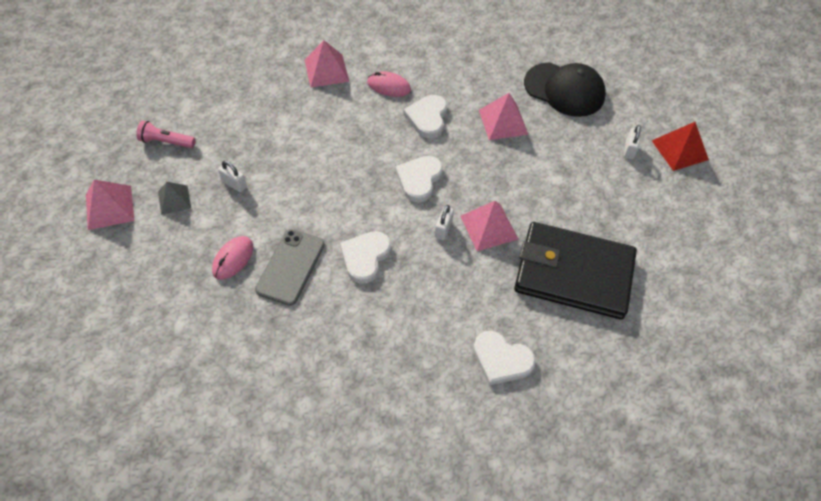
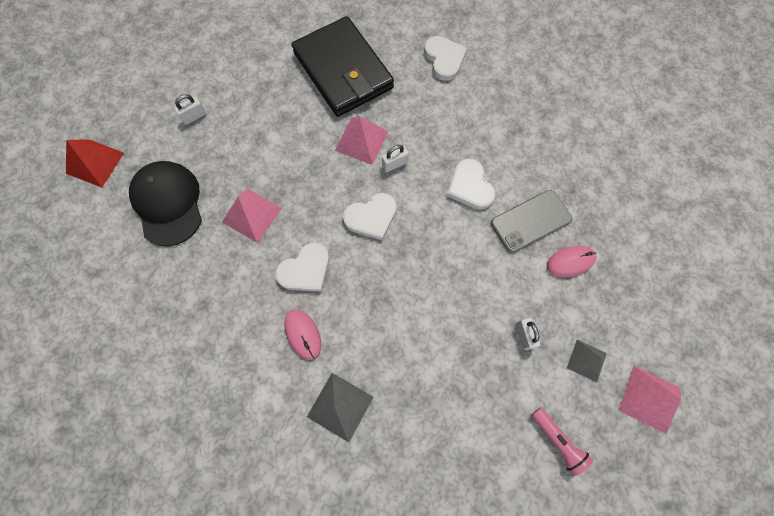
camera: 135 degrees left, 15 degrees up
(326, 70) = (340, 406): pink pyramid -> grey pyramid
(365, 257) = (470, 186): white heart -> white heart turned 90 degrees clockwise
(679, 150) = (162, 89): red pyramid -> red pyramid (95, 163)

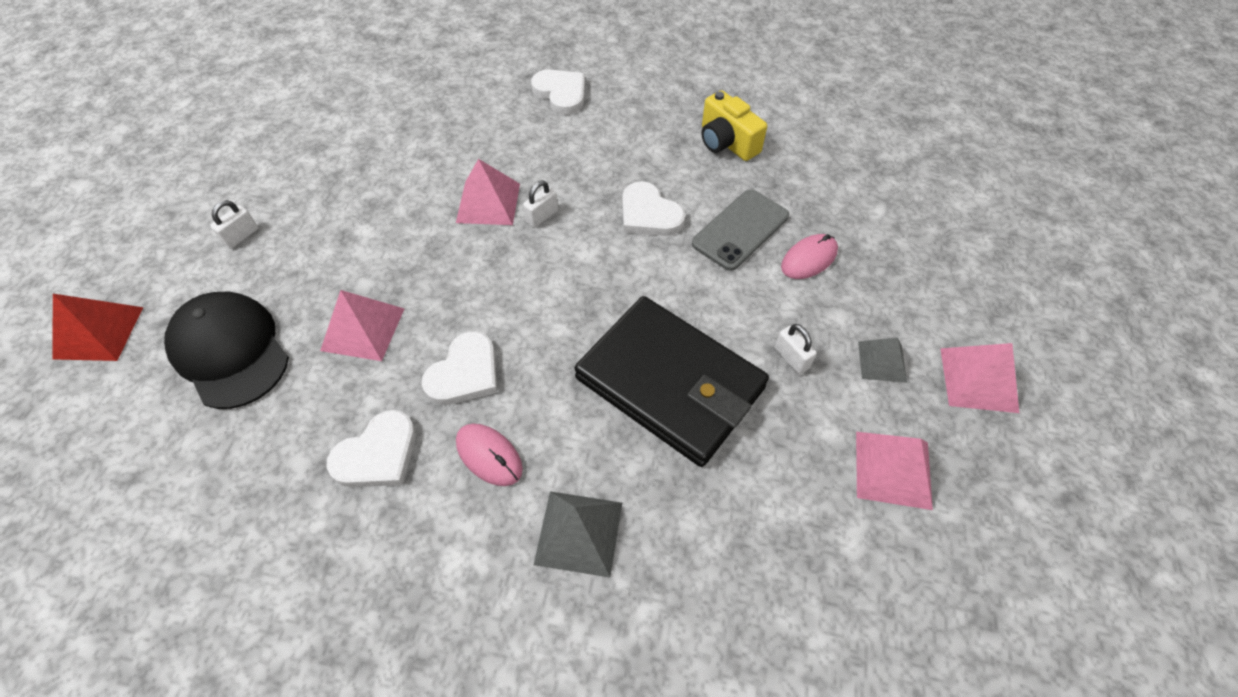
camera: 20 degrees left, 15 degrees down
(343, 70) = (436, 135): black wallet -> black wallet (670, 383)
(371, 217) = (534, 284): white heart -> white heart (378, 454)
(551, 142) = (727, 142): none -> yellow camera
(557, 440) = (893, 469): pink flashlight -> pink pyramid

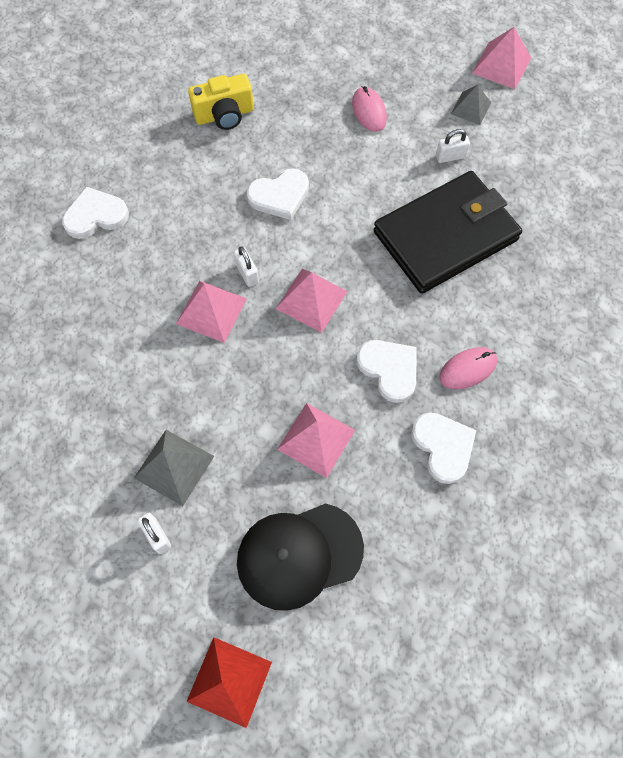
camera: 70 degrees left, 10 degrees up
(578, 532) = (543, 327): grey pyramid -> grey pyramid (174, 467)
(740, 230) = (323, 142): grey phone -> none
(893, 469) = (549, 138): pink pyramid -> pink pyramid (311, 300)

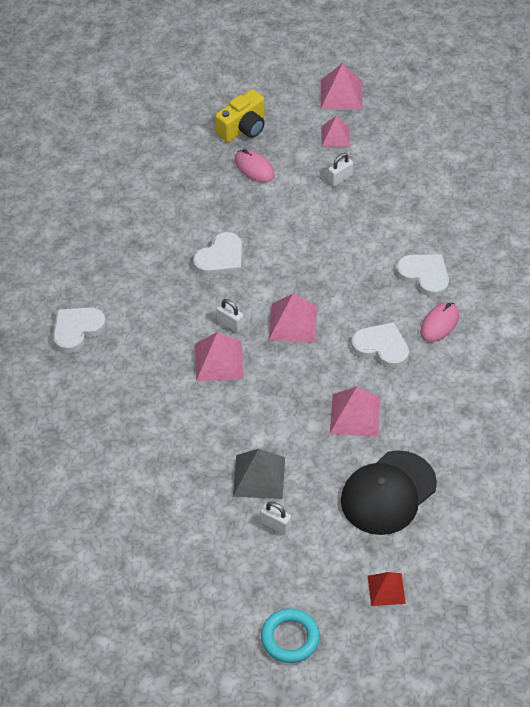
camera: 25 degrees left, 15 degrees down
(90, 690) = (290, 638): none -> turquoise ring
(224, 115) = (135, 214): yellow camera -> yellow camera (243, 128)
(229, 681) = (386, 589): red pyramid -> red pyramid, size x0.66
(443, 447) = (451, 382): white heart -> white heart (424, 275)
(445, 235) = (369, 238): black wallet -> none
(471, 108) = (335, 136): grey pyramid -> pink pyramid

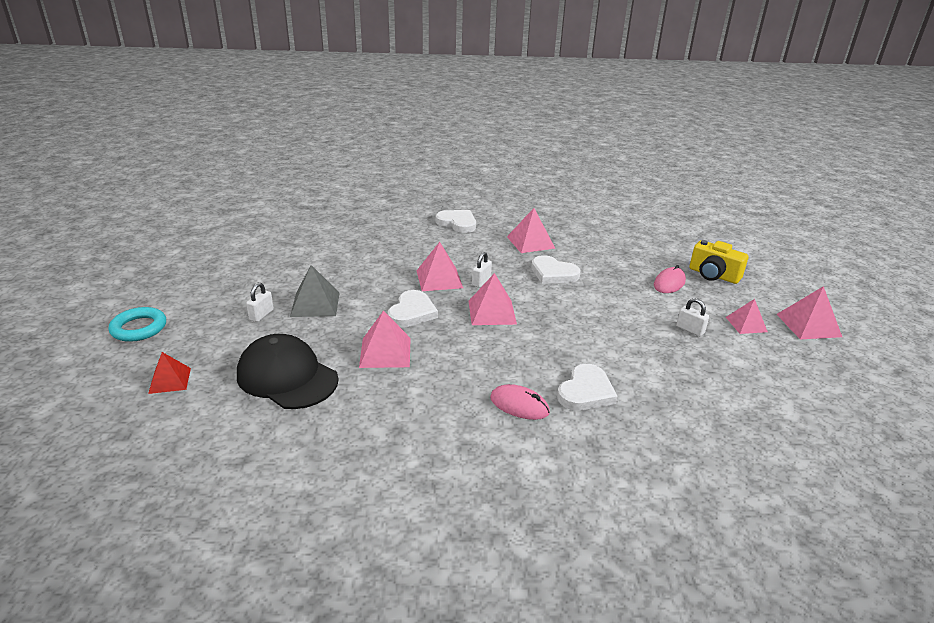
camera: 80 degrees right, 20 degrees down
(143, 265) = (530, 242): none -> pink pyramid
(381, 347) = (475, 365): white heart -> white heart (412, 312)

